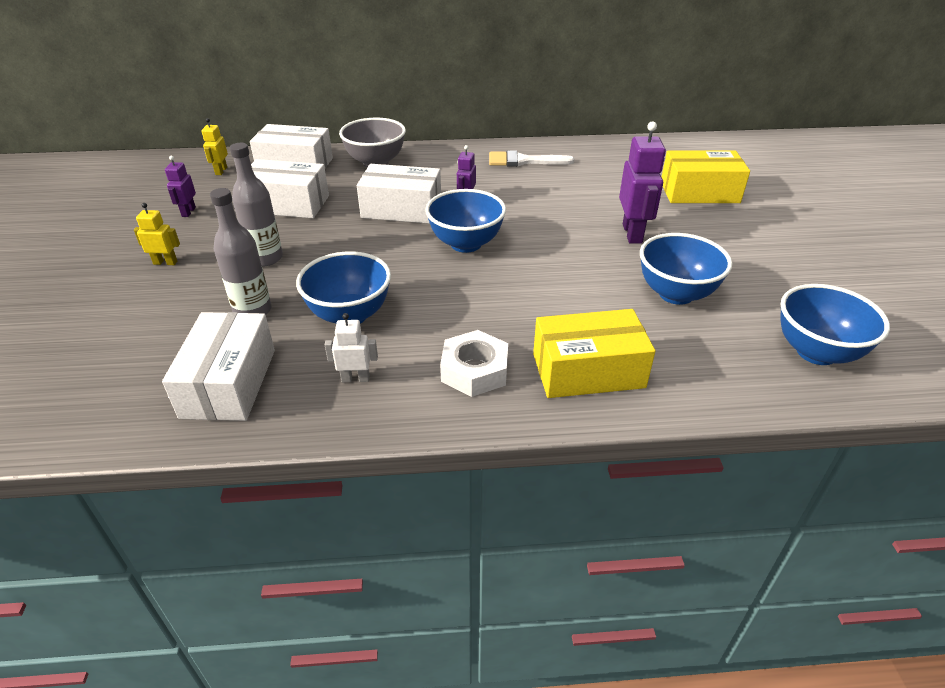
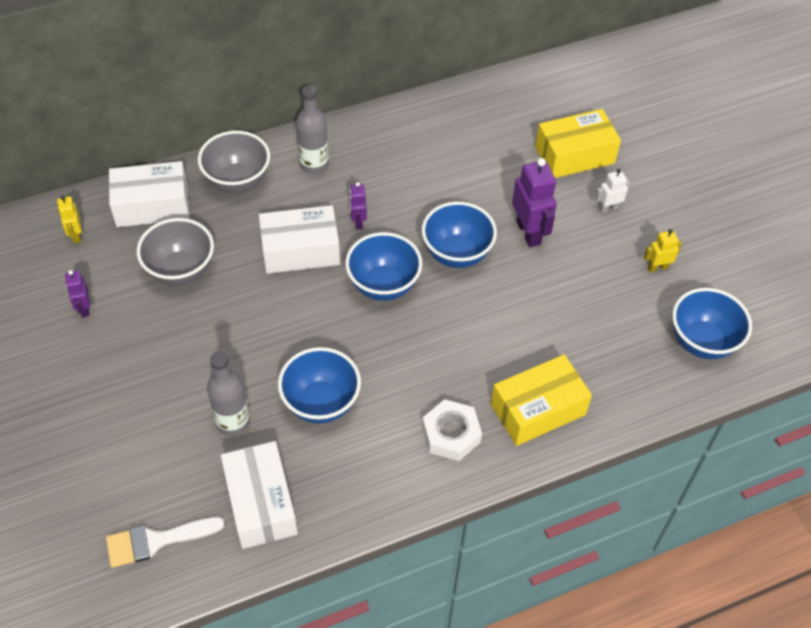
camera: 20 degrees left, 15 degrees up
(165, 262) = (111, 385): yellow robot -> yellow robot (657, 267)
(266, 258) = (205, 353): grey bottle -> grey bottle (314, 164)
(287, 204) = (181, 271): white box -> grey bowl
(355, 378) = (361, 469): white robot -> white robot (608, 208)
(523, 161) = (391, 143): white brush -> white brush (156, 541)
(676, 294) = (584, 303): blue bowl -> blue bowl (457, 254)

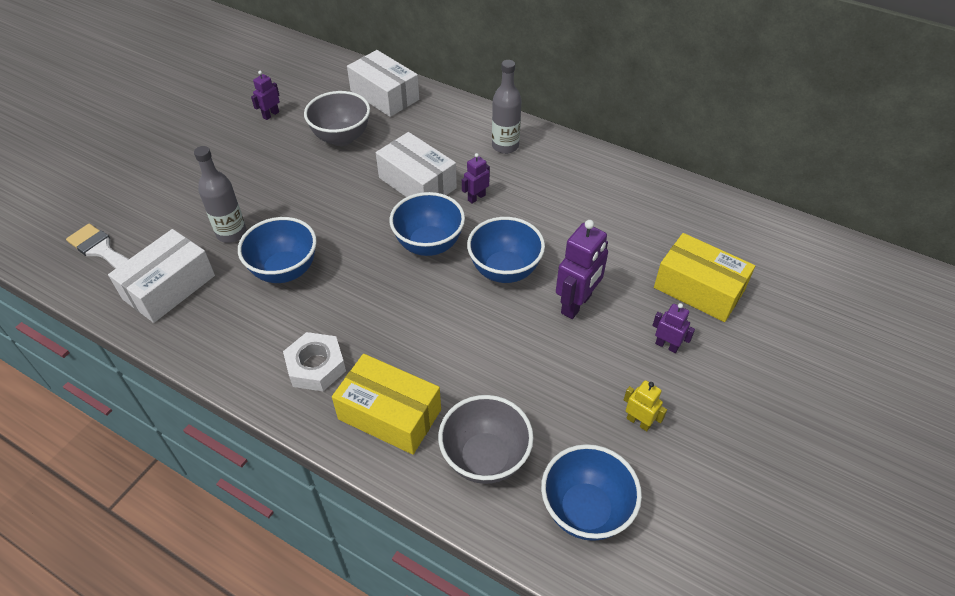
camera: 55 degrees right, 5 degrees down
(76, 235) = (327, 79): yellow robot -> none
(237, 181) = (447, 120): grey bowl -> grey bowl (485, 458)
(608, 208) = (666, 345): white robot -> purple robot

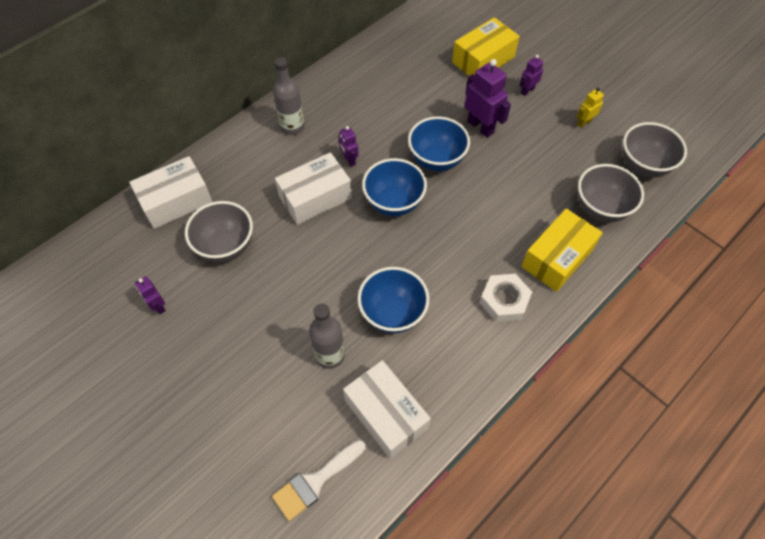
camera: 75 degrees left, 10 degrees up
(585, 510) = (643, 166): blue bowl -> grey bowl

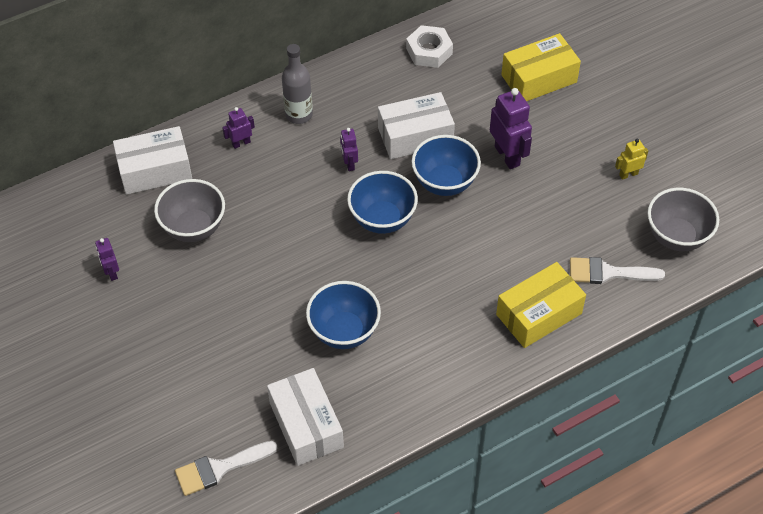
camera: 15 degrees right, 5 degrees down
(315, 197) = (300, 196): white box -> white box (415, 136)
(330, 355) = (268, 357): grey bottle -> none
(504, 301) = (465, 345): white nut -> white nut (429, 51)
(527, 91) = (576, 125): purple robot -> purple robot (241, 143)
(600, 208) = (608, 273): grey bowl -> white brush

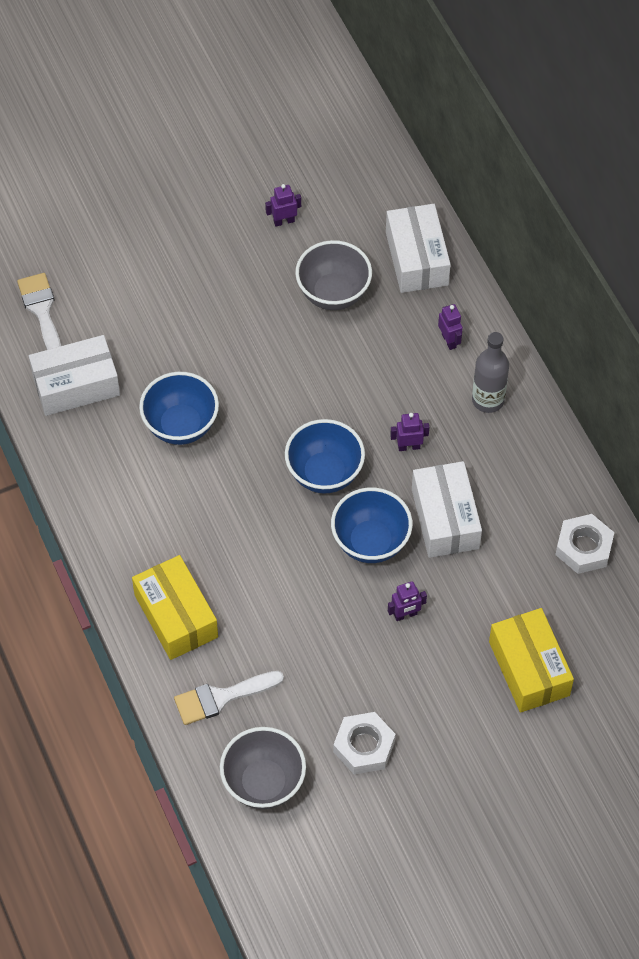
camera: 95 degrees right, 5 degrees up
(507, 156) = (405, 615): purple robot -> purple robot, size x0.55
(608, 273) = (221, 697): white brush -> white brush turned 120 degrees counterclockwise
(628, 174) = (364, 746): yellow robot -> white nut

